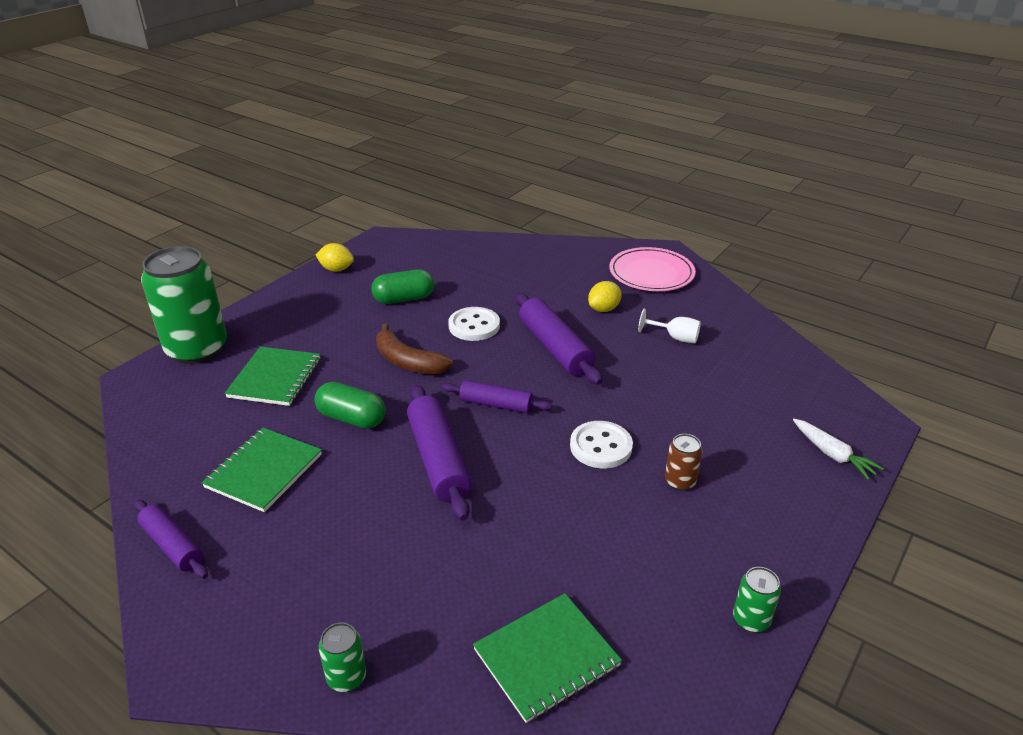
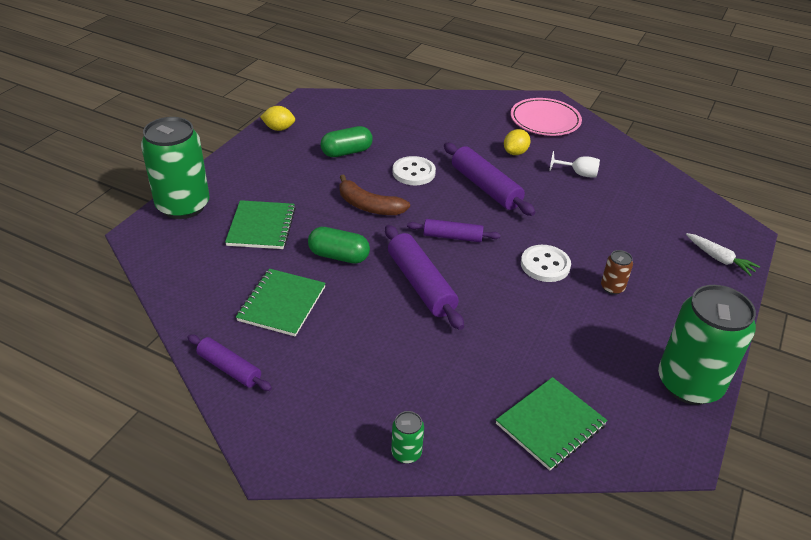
camera: 10 degrees left, 5 degrees up
(751, 619) = (689, 384): green can -> green can, size x2.38

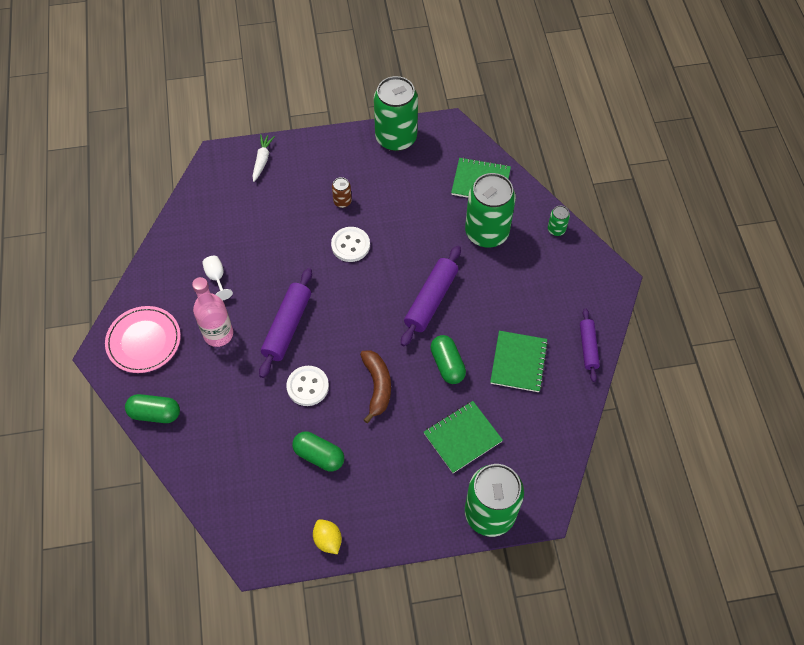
camera: 125 degrees left, 20 degrees up
(282, 304) = (518, 362): green notebook -> green notebook turned 60 degrees counterclockwise
(452, 237) = (367, 312): purple rolling pin -> none
(465, 380) = (486, 232): none -> green can
(472, 103) = (155, 413): none -> green capsule
(515, 152) = (218, 334): yellow lemon -> pink bottle

